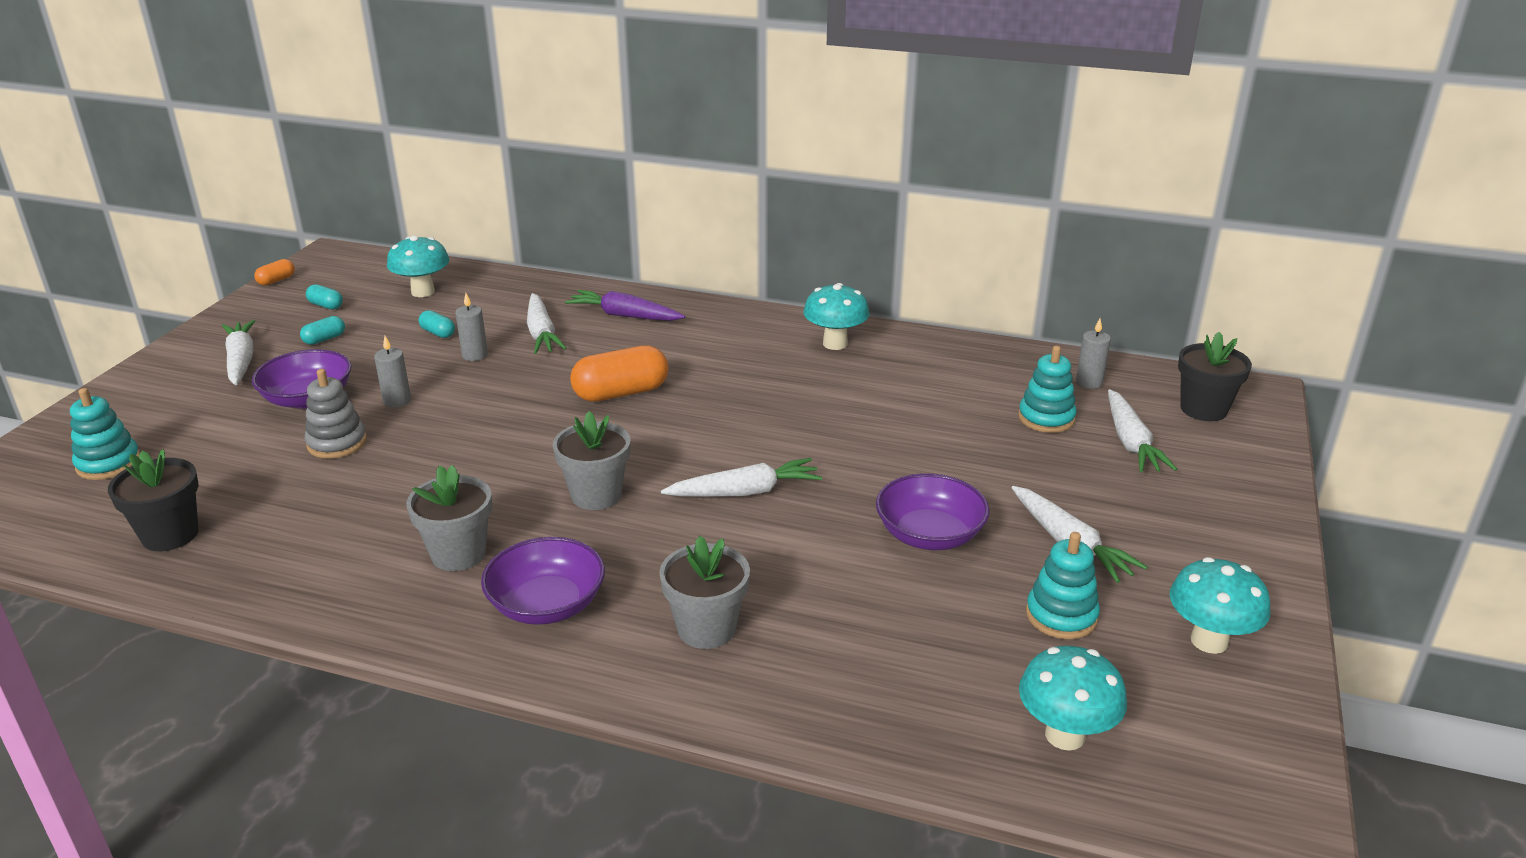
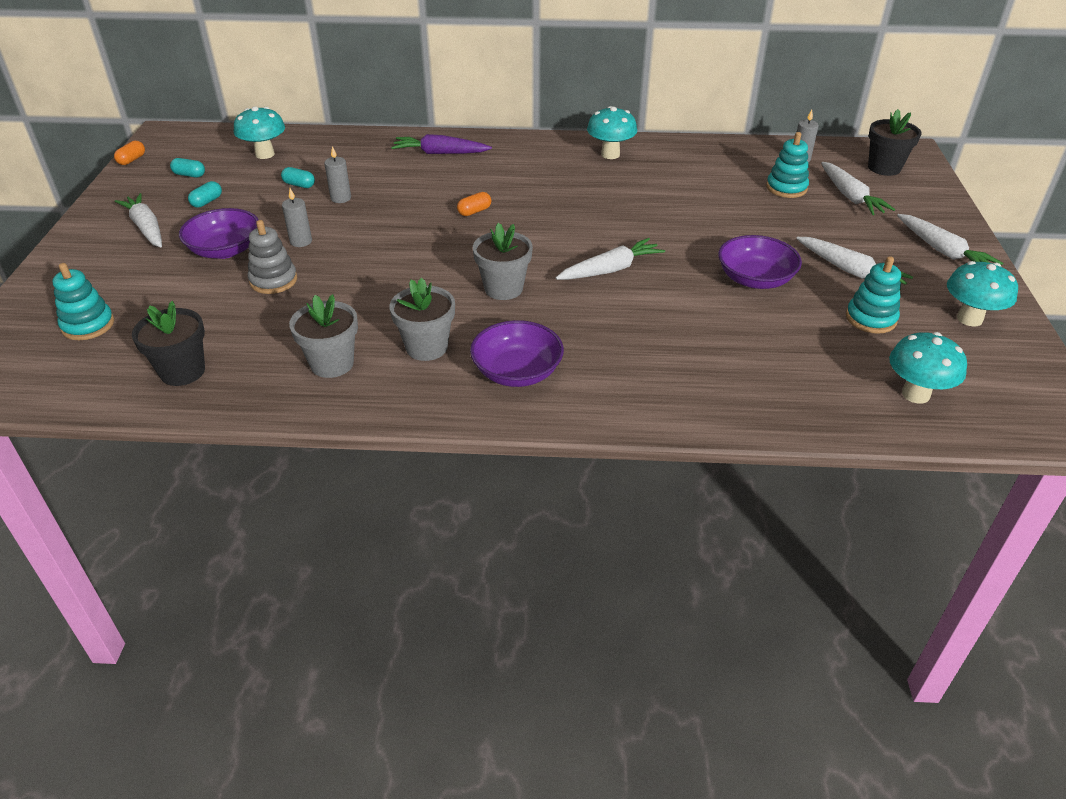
camera: 15 degrees left, 10 degrees up
(542, 333) = (383, 175): white carrot -> white carrot (943, 251)
(621, 393) = (474, 211): orange capsule -> orange capsule, size x0.49
(706, 629) = (642, 368): grey flower pot -> grey flower pot (332, 364)

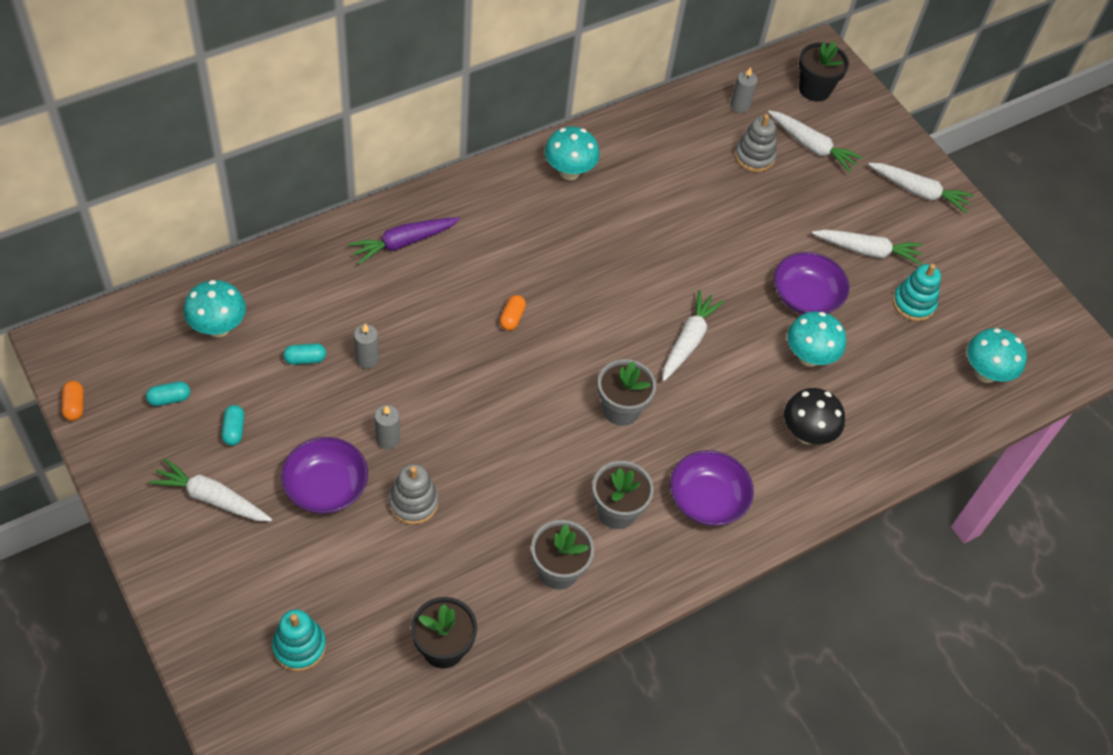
camera: 40 degrees left, 15 degrees up
(664, 365) = (806, 434): none -> black mushroom
(786, 188) = (754, 156): turquoise stacking toy -> grey stacking toy
(969, 319) = (977, 269): turquoise mushroom -> turquoise mushroom (809, 357)

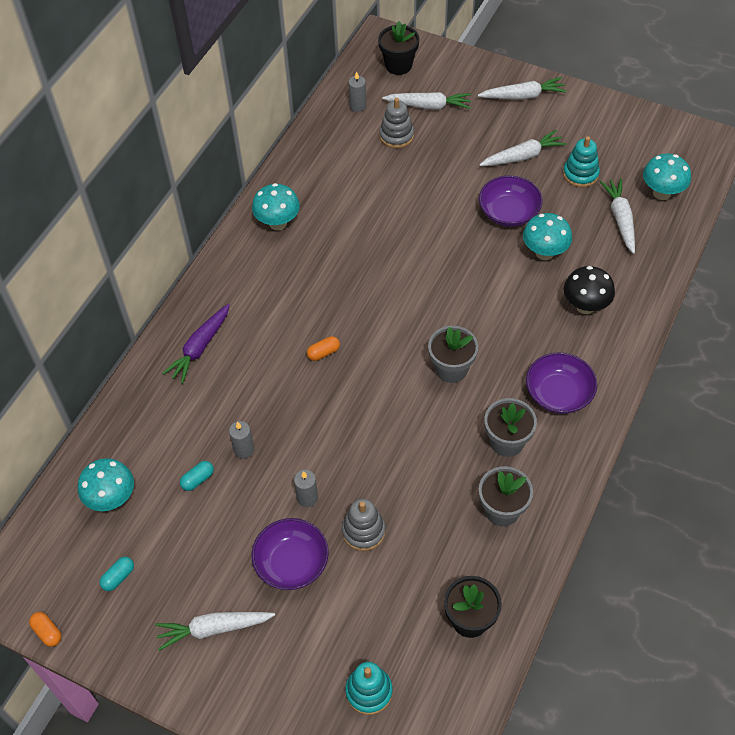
camera: 25 degrees left, 0 degrees up
(234, 430) = (188, 567): turquoise capsule -> none
(512, 318) = (323, 353): orange capsule -> orange capsule turned 75 degrees clockwise
(688, 340) = (457, 292): white carrot -> white carrot (620, 219)

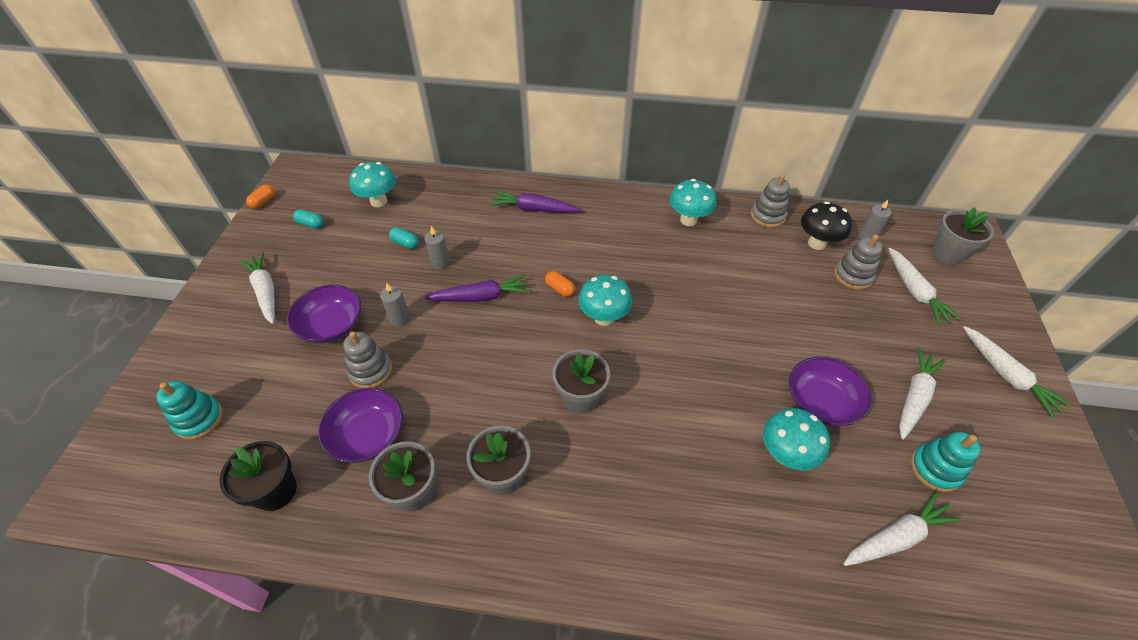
camera: 70 degrees right, 5 degrees down
(300, 162) = (767, 216): none -> grey stacking toy
(306, 421) = (481, 297): none -> purple carrot
(398, 65) = (947, 253): black flower pot -> grey flower pot
(522, 156) = (914, 397): white carrot -> white carrot turned 105 degrees counterclockwise
(558, 393) = (586, 518): purple bowl -> purple bowl (368, 435)
(585, 306) = (729, 522): black mushroom -> black mushroom (816, 243)
(662, 193) = (981, 588): turquoise mushroom -> turquoise mushroom (603, 318)

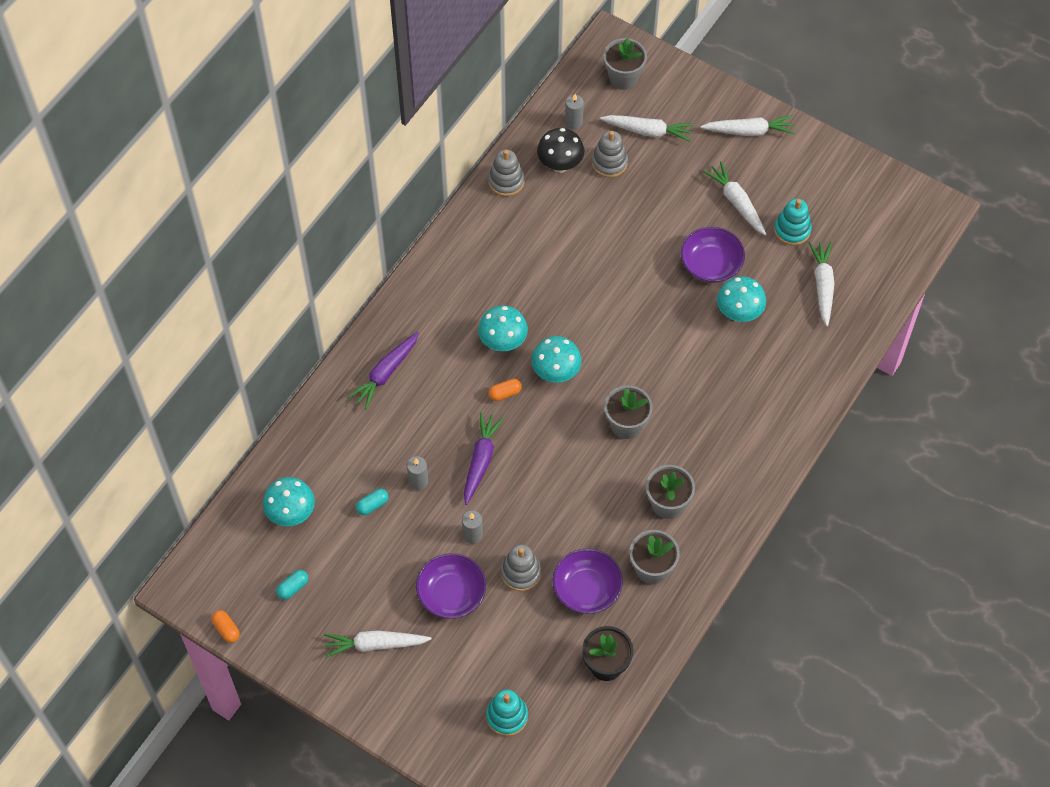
camera: 65 degrees left, 10 degrees up
(688, 220) = (475, 248): turquoise mushroom -> turquoise mushroom (503, 342)

